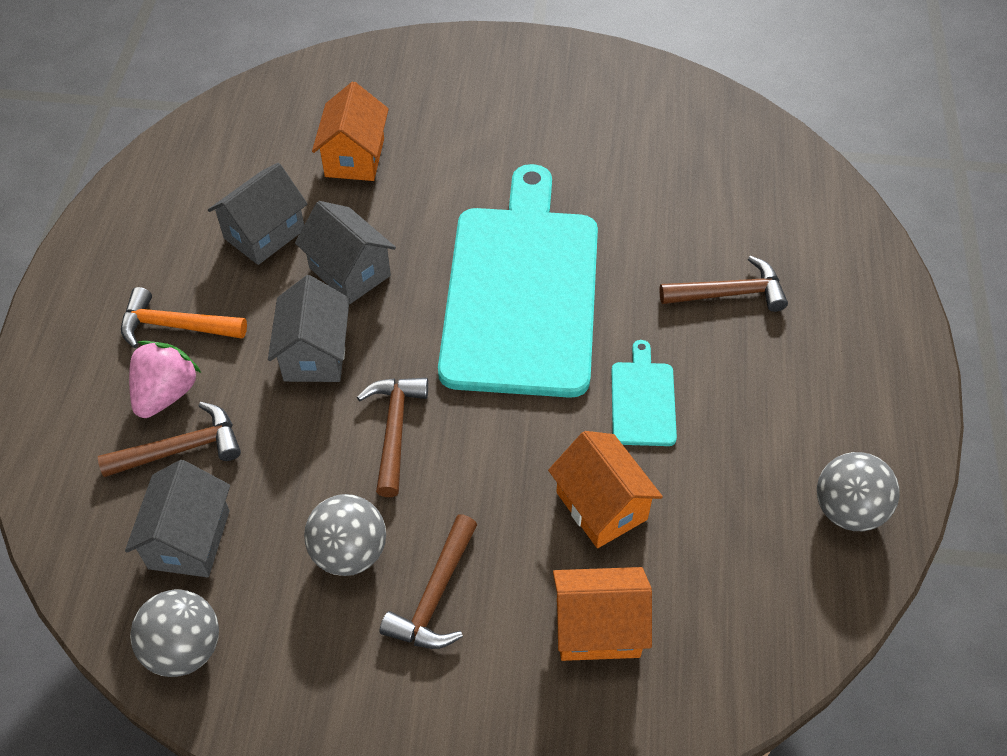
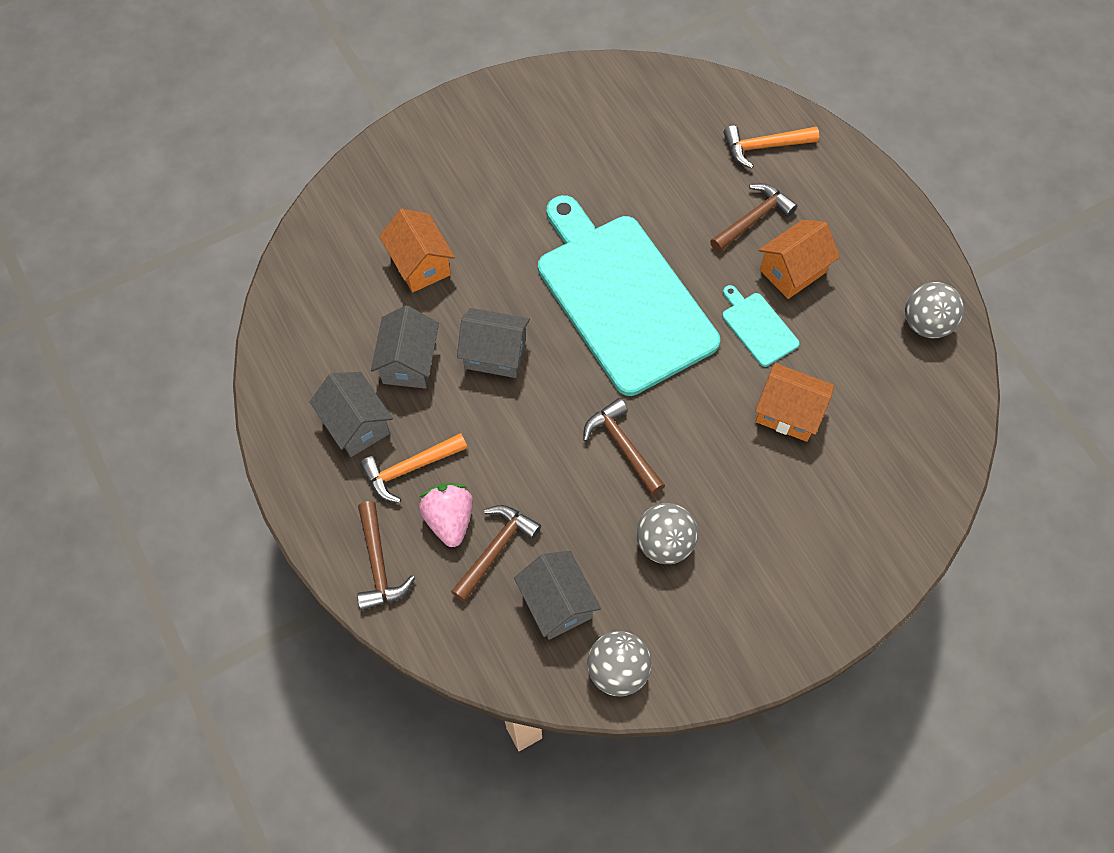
camera: 35 degrees left, 10 degrees up
(315, 354) = (524, 427): grey house -> grey house (356, 424)
(435, 596) = (738, 534): brown hammer -> brown hammer (378, 564)
(598, 628) = (845, 490): orange house -> orange house (792, 271)
(801, 232) = (764, 147): none -> orange hammer

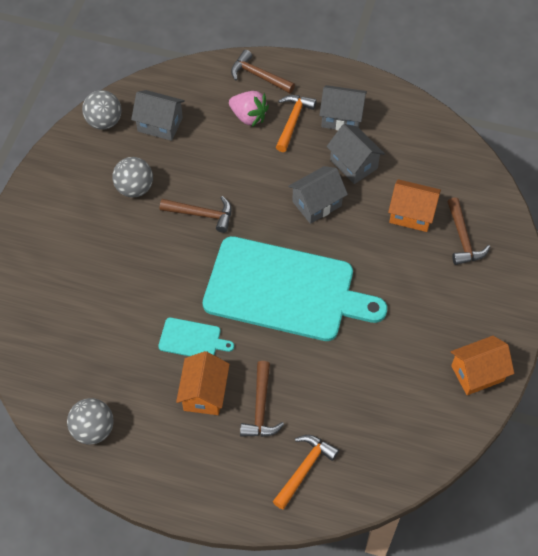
camera: 135 degrees right, 5 degrees down
(496, 549) = (213, 122): brown hammer -> brown hammer (463, 238)
(788, 413) = (130, 304): orange house -> orange house (477, 373)

